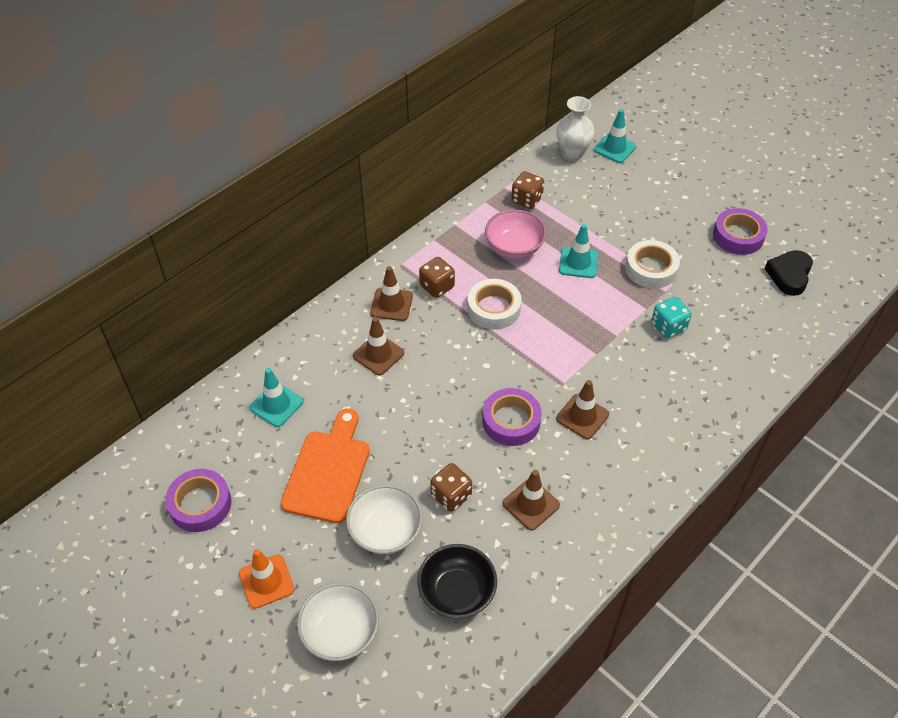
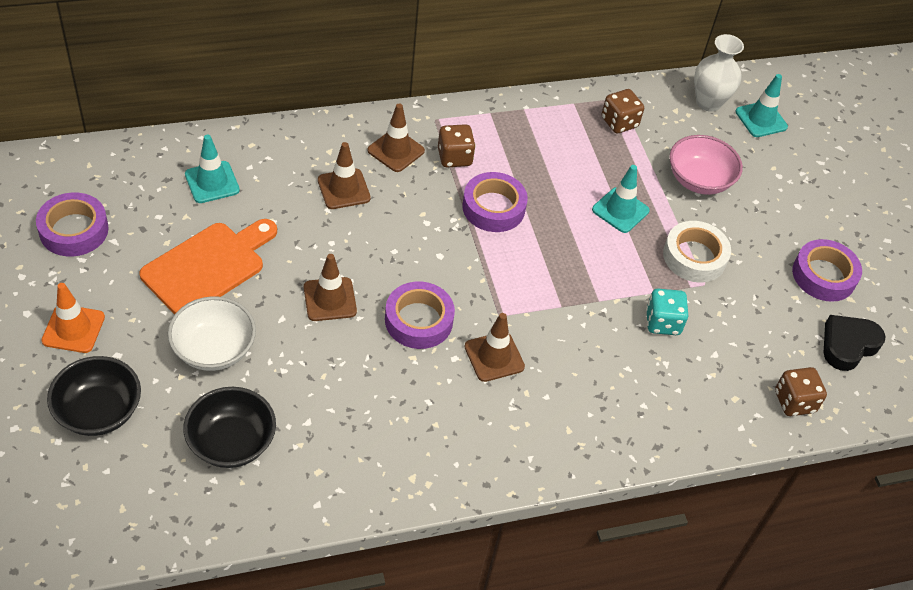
camera: 25 degrees right, 0 degrees up
(340, 632) = (99, 411): white bowl -> black bowl
(451, 496) = (301, 354): brown dice -> brown dice (794, 402)
(494, 308) = (493, 207): white tape -> purple tape
(514, 247) = (566, 161): pink bowl -> pink bowl (699, 180)
(531, 504) = (370, 407): brown traffic cone -> brown traffic cone (330, 299)

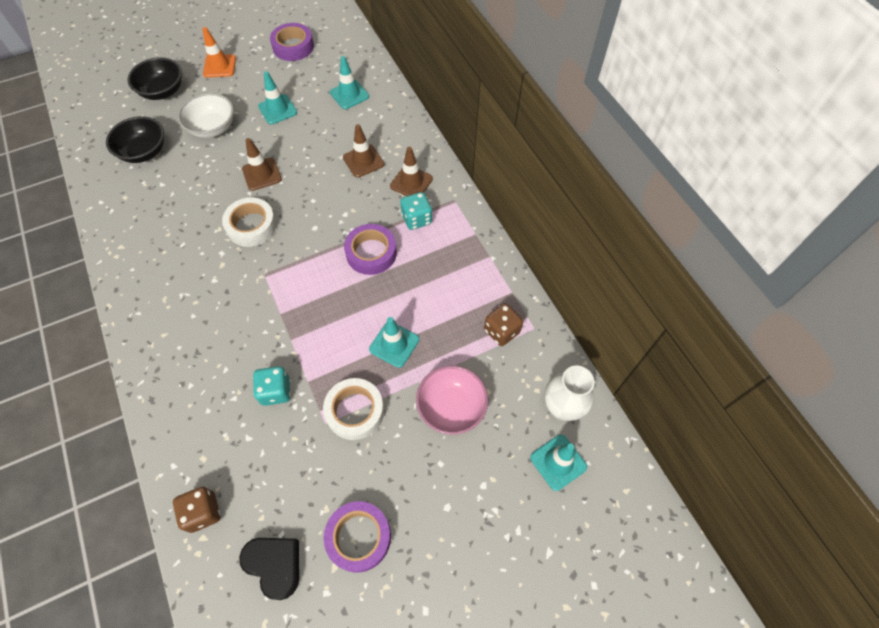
camera: 85 degrees right, 10 degrees up
(207, 266) = (277, 109): orange cutting board -> turquoise traffic cone
(418, 320) = (251, 226): purple tape -> white tape
(454, 157) = (416, 219): brown dice -> turquoise dice
(494, 357) = (225, 276): brown traffic cone -> none

